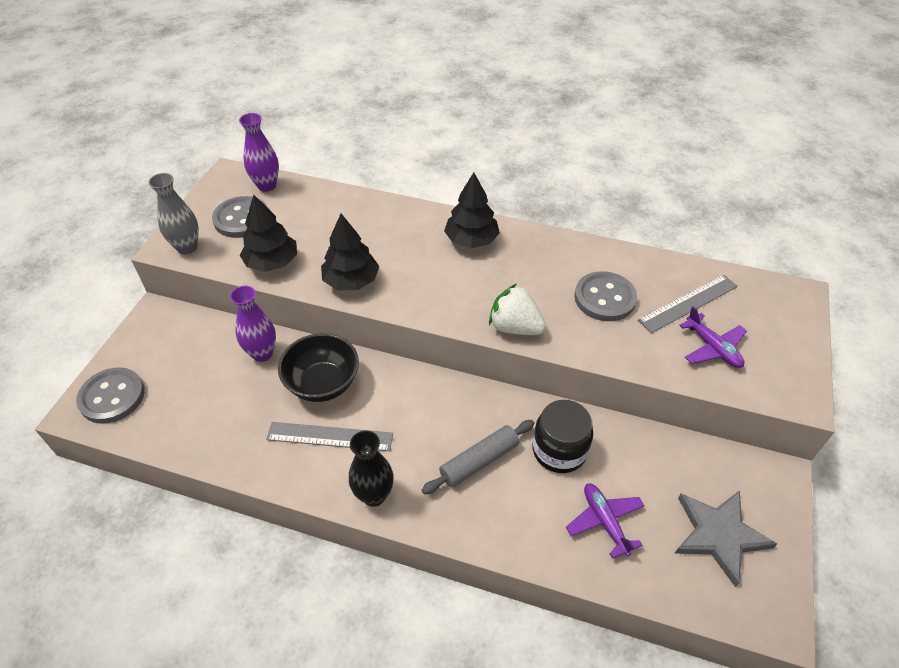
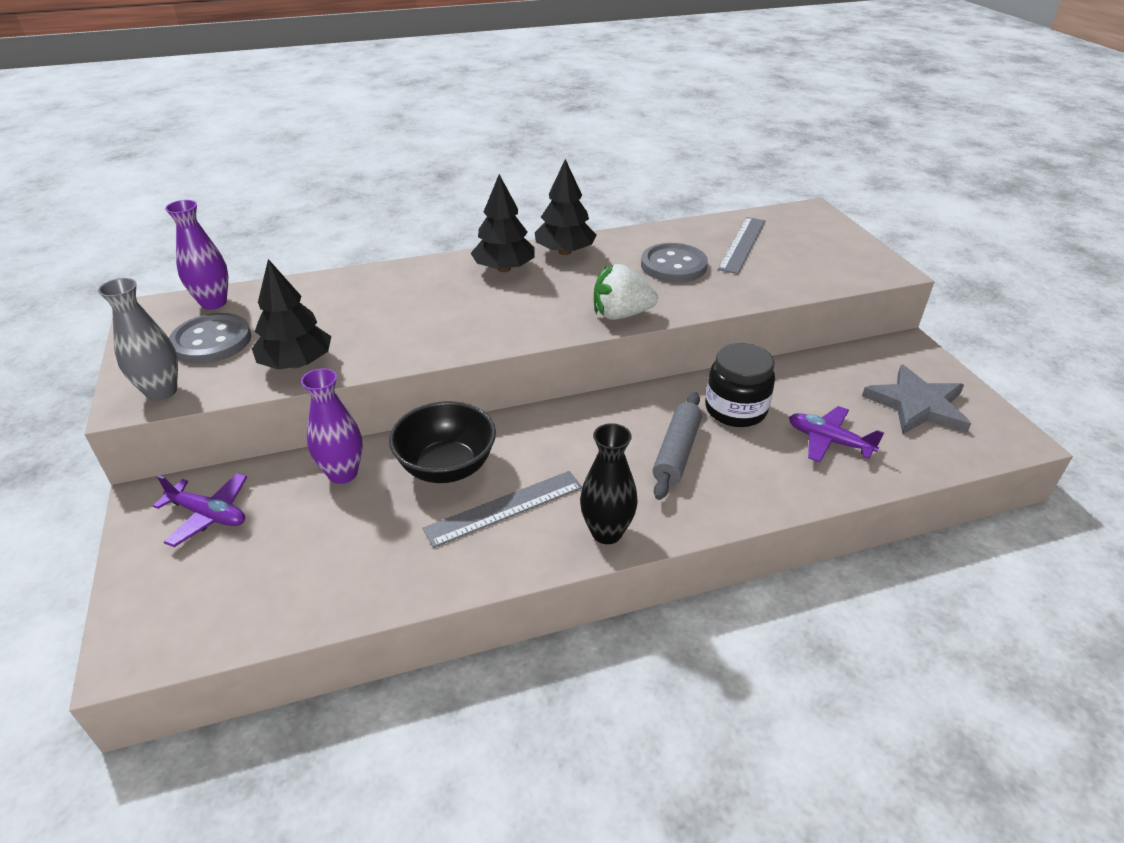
camera: 35 degrees left, 10 degrees down
(112, 397) = (169, 611): grey button -> none
(351, 281) = (412, 344): black tree -> black tree (565, 252)
(712, 348) = (794, 265): purple plane -> purple plane (208, 515)

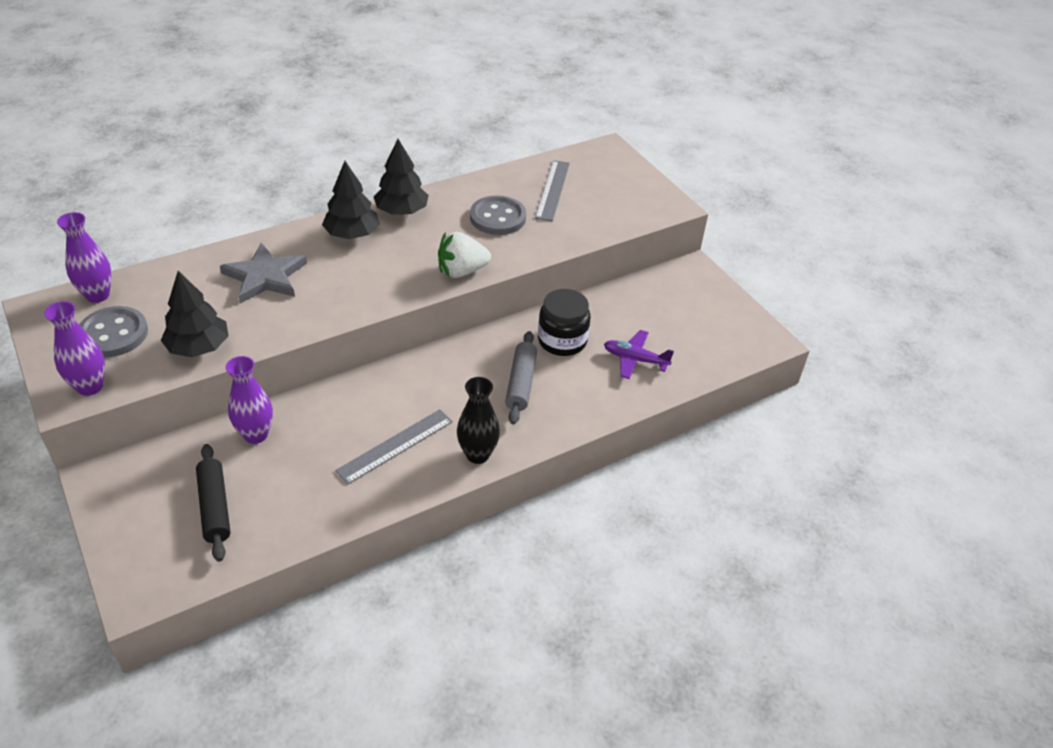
camera: 15 degrees left, 5 degrees up
(161, 392) = (90, 387): grey vase -> purple vase
(208, 515) = (155, 484): purple plane -> none
(265, 553) = (215, 507): none -> black rolling pin
(447, 467) = (340, 418): black bowl -> none
(917, 405) = (700, 321): grey star -> grey star (265, 277)

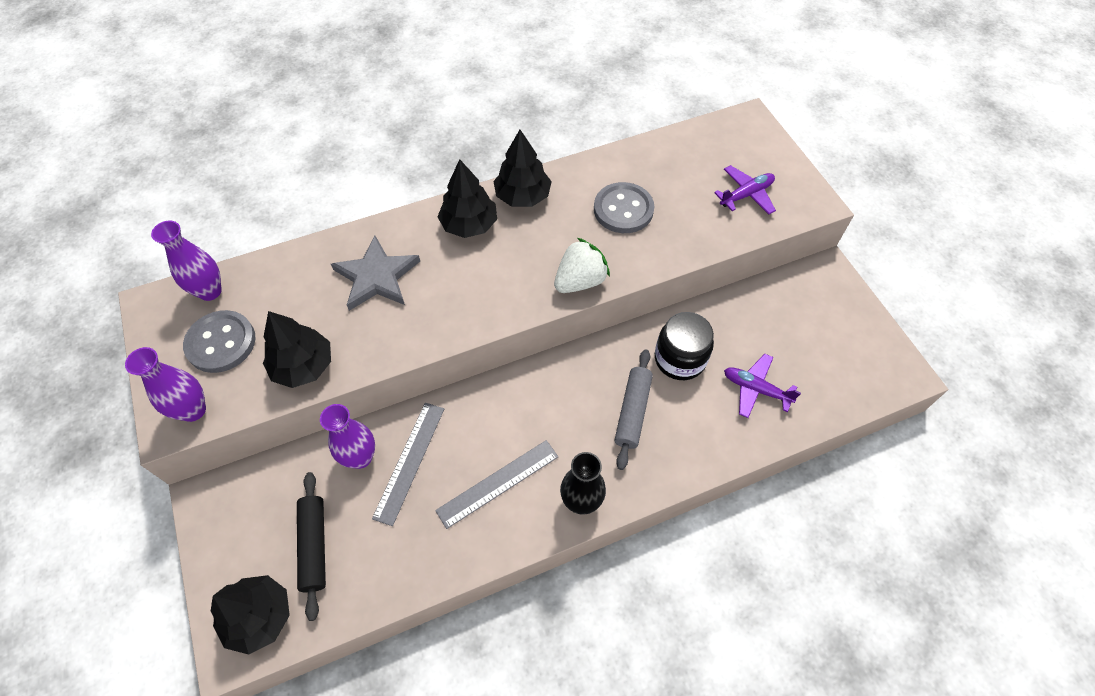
camera: 10 degrees right, 15 degrees up
(163, 567) = (259, 616): none -> black tree
(462, 271) = (580, 281): white strawberry -> white strawberry turned 150 degrees clockwise
(553, 190) = (685, 175): grey ruler -> grey ruler (409, 461)
(610, 203) = (746, 195): none -> purple plane

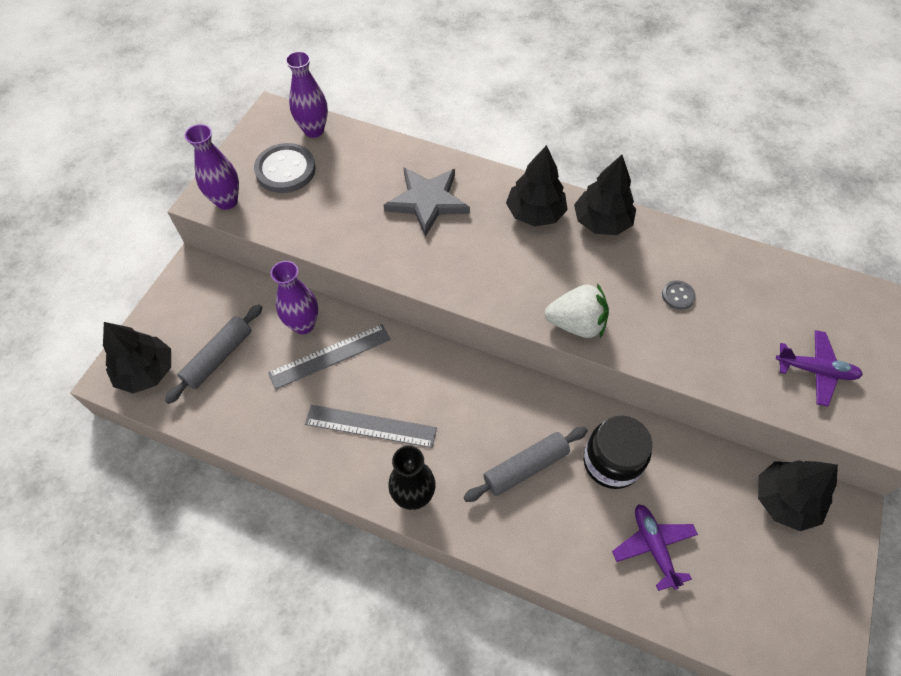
camera: 45 degrees right, 0 degrees up
(303, 366) = (317, 226): black tree -> black tree (784, 500)
(314, 546) = (219, 357): black rolling pin -> grey rolling pin
(623, 210) = (678, 296): grey button -> grey button, size x0.48

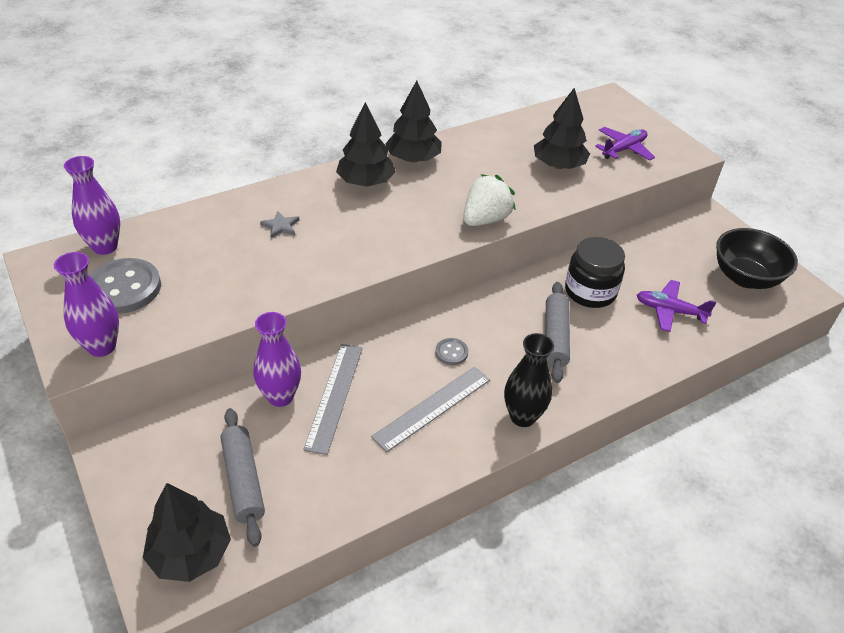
camera: 55 degrees left, 15 degrees down
(427, 201) = (280, 226): grey star -> grey star, size x0.44
(678, 296) = (512, 165): grey button -> grey button (451, 352)
(780, 597) = (745, 277): none -> black bowl
(784, 500) = (683, 235): black tree -> black tree (558, 165)

